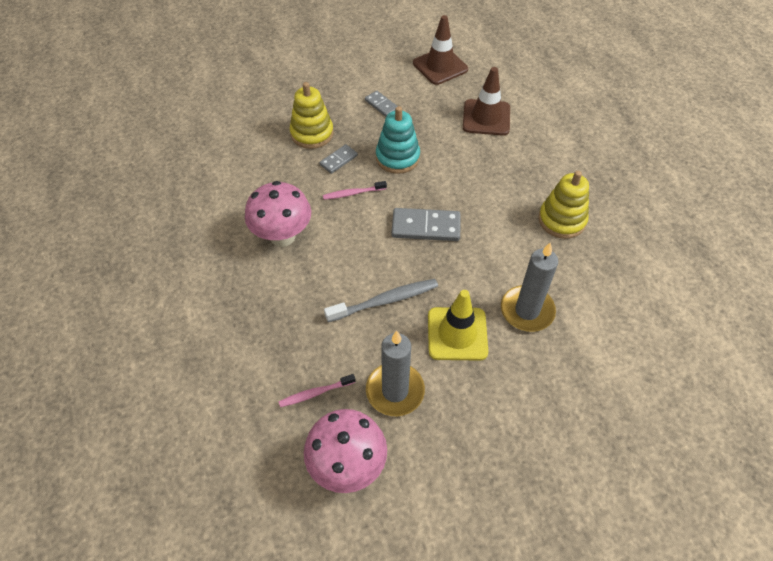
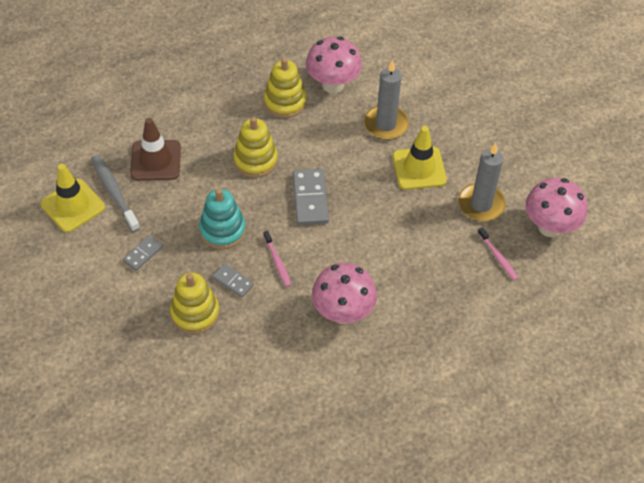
camera: 100 degrees left, 0 degrees up
(385, 301) = (398, 221): grey toothbrush -> grey toothbrush (114, 192)
(440, 66) = (73, 206): brown traffic cone -> yellow traffic cone
(481, 188) = (255, 160): none -> yellow stacking toy
(589, 267) = (333, 85): none -> pink mushroom

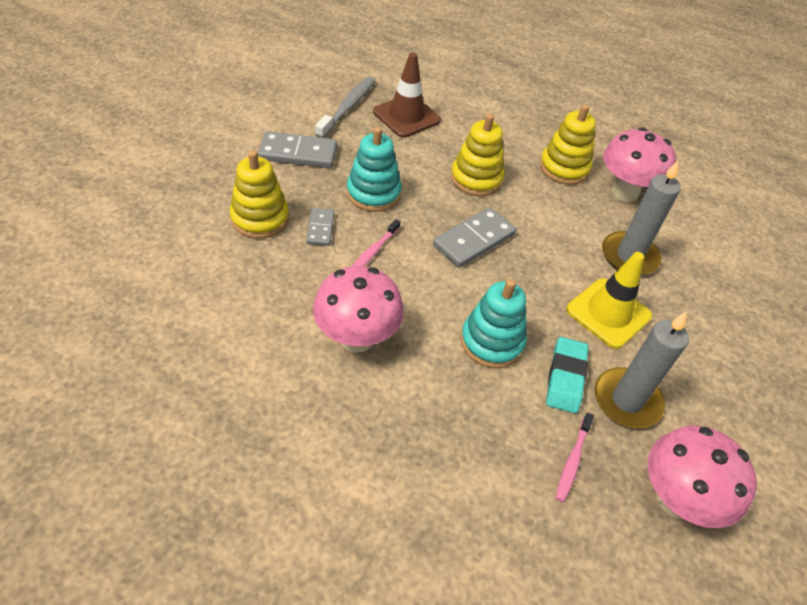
camera: 50 degrees right, 5 degrees down
(73, 206) = (310, 90): yellow traffic cone -> none
(143, 254) = (298, 153): grey domino -> grey domino, size x1.73
(396, 243) = (492, 342): none -> turquoise stacking toy
(446, 223) = (565, 378): none -> turquoise eraser

